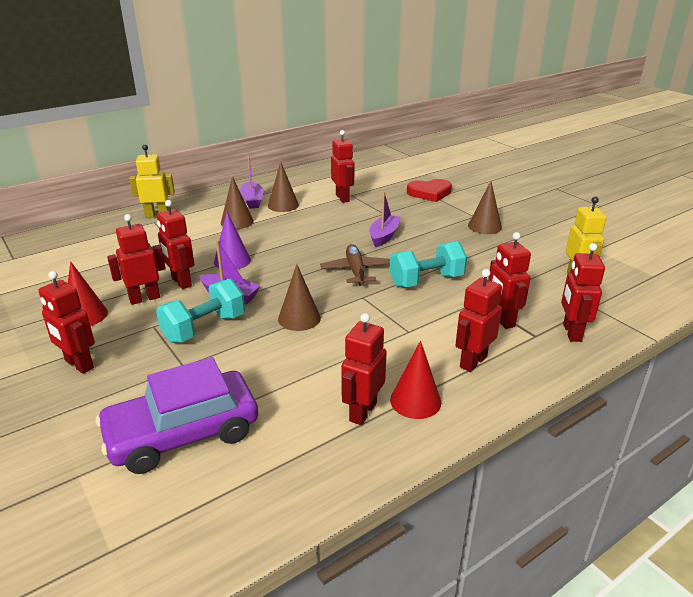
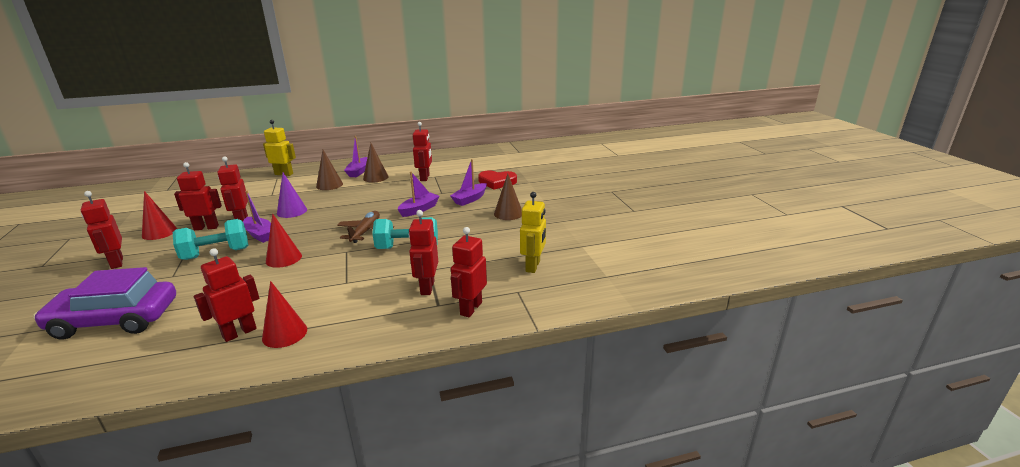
camera: 20 degrees right, 5 degrees down
(299, 318) = (283, 258): brown cone -> red cone
(425, 216) = (470, 199): none -> purple boat
(472, 362) = (363, 314): red robot -> none

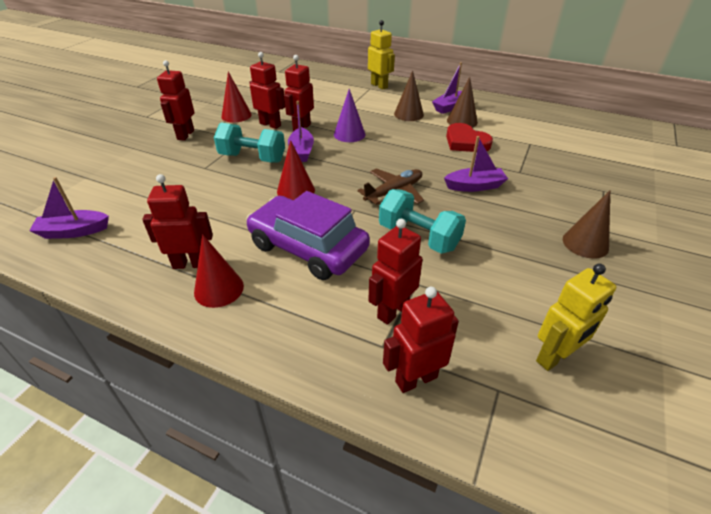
camera: 40 degrees right, 15 degrees up
(115, 320) = (134, 195): purple car -> purple car (308, 248)
(425, 178) = (517, 142): red robot -> none
(470, 199) = (549, 197): purple boat -> purple boat (74, 231)
(497, 182) = (607, 184): red heart -> red heart (465, 142)

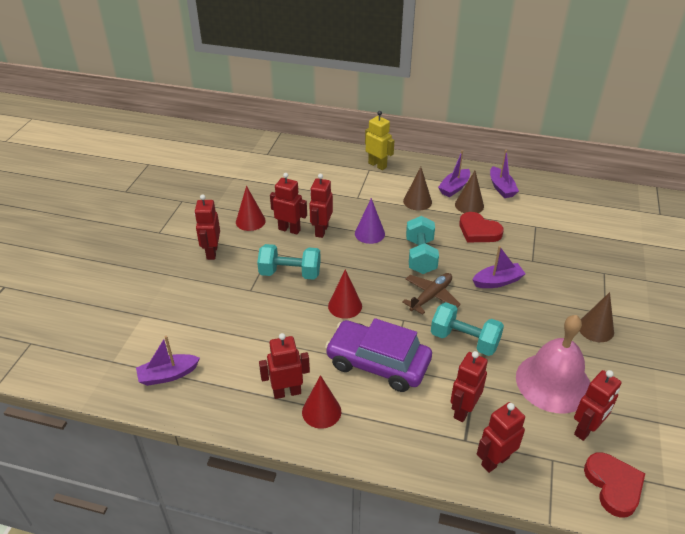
camera: 10 degrees left, 0 degrees up
(301, 151) = (332, 260): purple boat -> purple boat (501, 188)
(395, 157) = (420, 256): none -> turquoise dumbbell
(519, 294) = (553, 382): none -> pink bell
(554, 357) = (586, 429): yellow robot -> red robot
(585, 441) = (613, 485): none -> red heart

